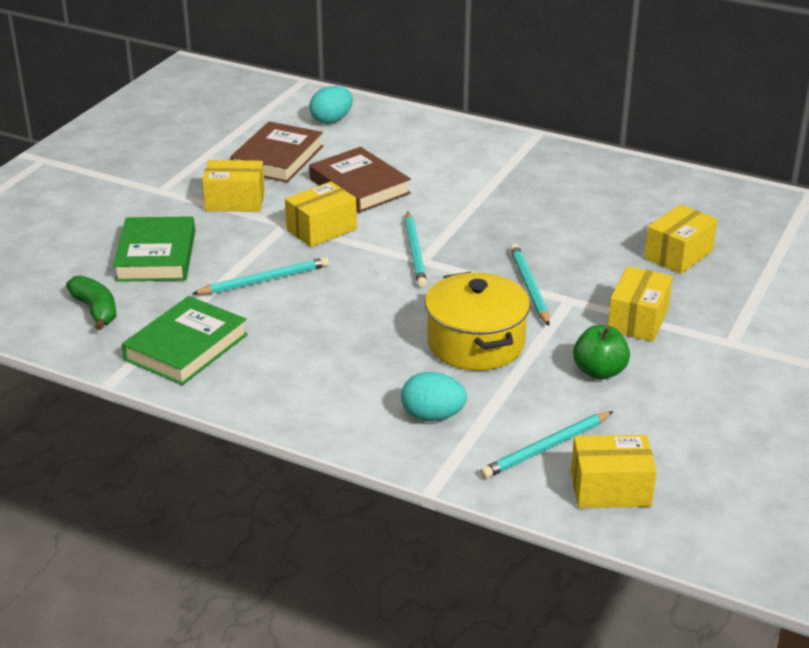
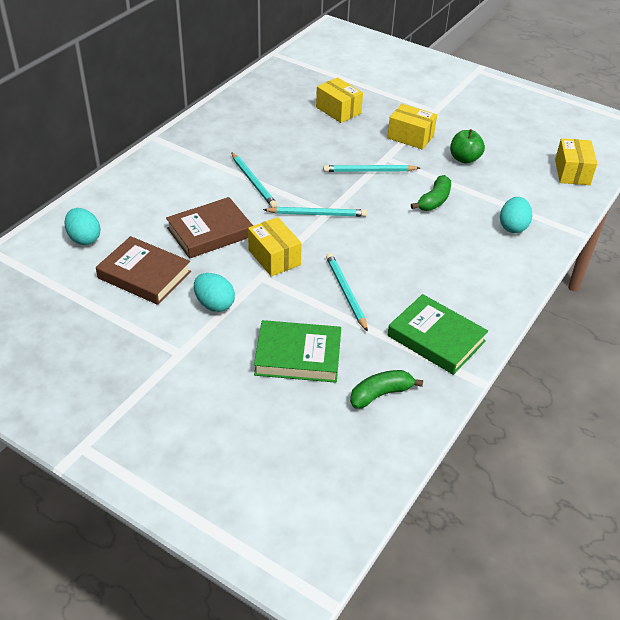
camera: 85 degrees left, 10 degrees up
(235, 201) = (214, 304): yellow box -> turquoise egg
(476, 343) = (434, 201): yellow pot -> green banana
(546, 448) = (539, 188): turquoise pencil -> turquoise pencil (253, 182)

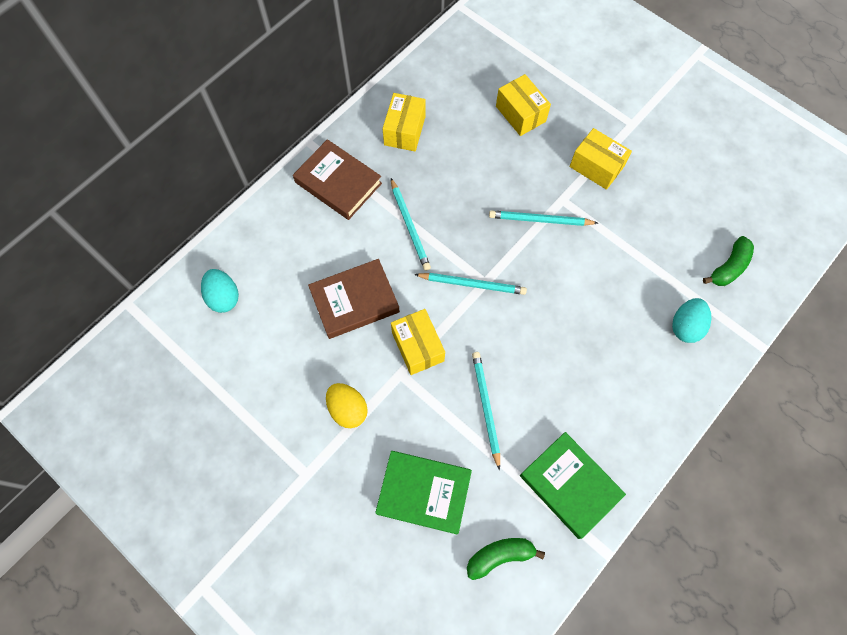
camera: 10 degrees right, 25 degrees up
(144, 275) = (281, 358): brown book -> brown book (338, 183)
(214, 304) = (348, 409): turquoise egg -> yellow egg
(434, 201) = (605, 275): green banana -> green banana (729, 267)
(464, 159) = (652, 210): green apple -> none
(572, 172) = (773, 244): yellow box -> yellow box (404, 130)

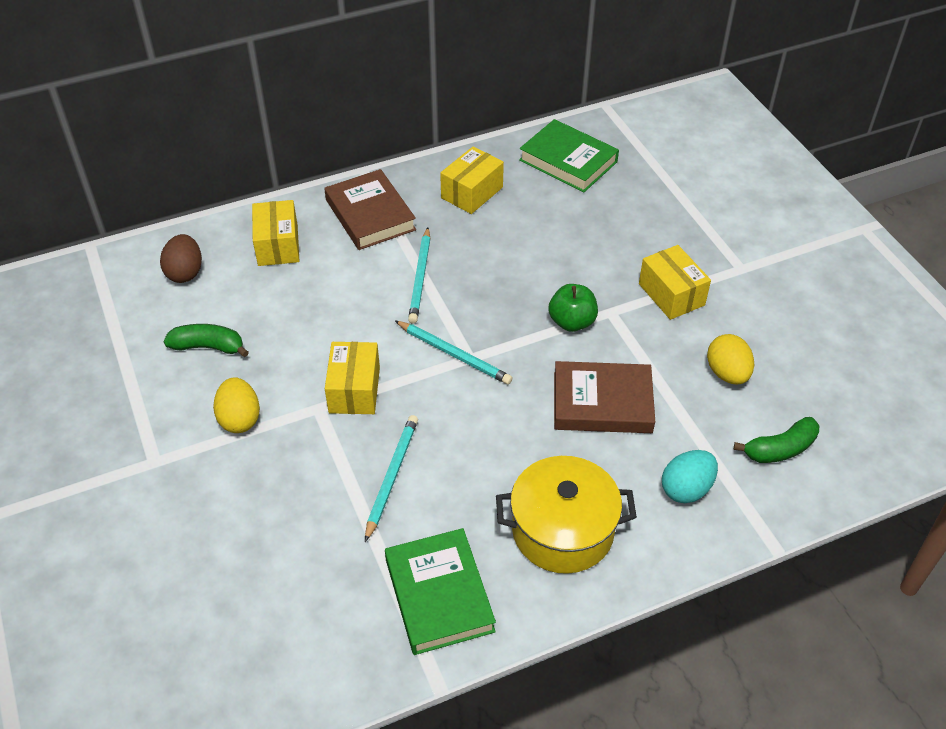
camera: 25 degrees right, 20 degrees down
(224, 297) = (185, 272): turquoise egg -> brown egg
(354, 301) = (315, 323): brown book -> brown book (602, 402)
(424, 492) = (266, 531): green book -> green book (568, 161)
(500, 556) = (309, 631): green banana -> green banana (208, 347)
(520, 114) = (612, 218): yellow box -> yellow box (278, 245)
(540, 220) = (572, 322): turquoise pencil -> green apple
(623, 396) = (562, 530): none -> yellow pot
(666, 219) = (727, 373): none -> yellow egg

